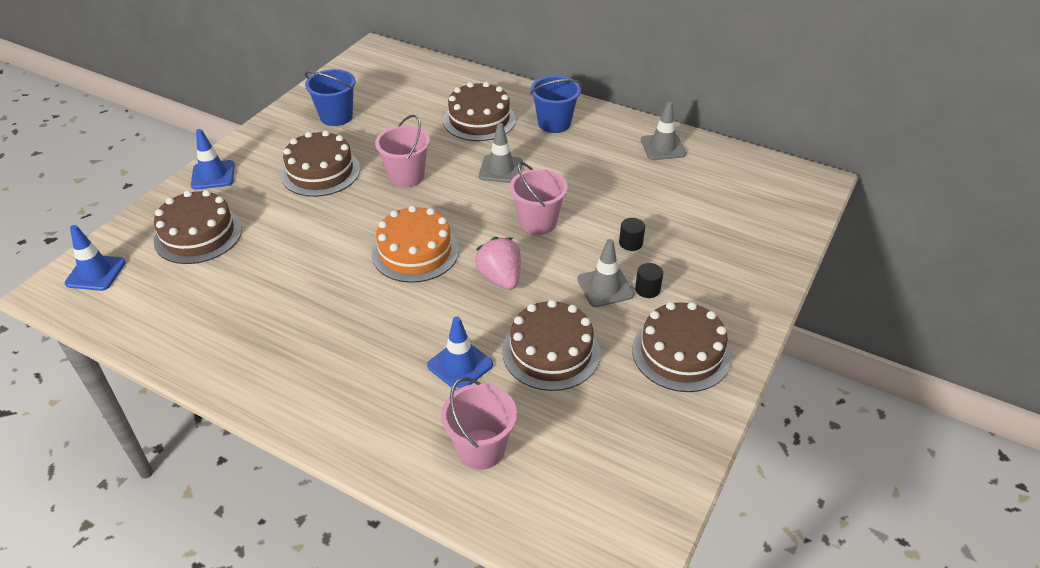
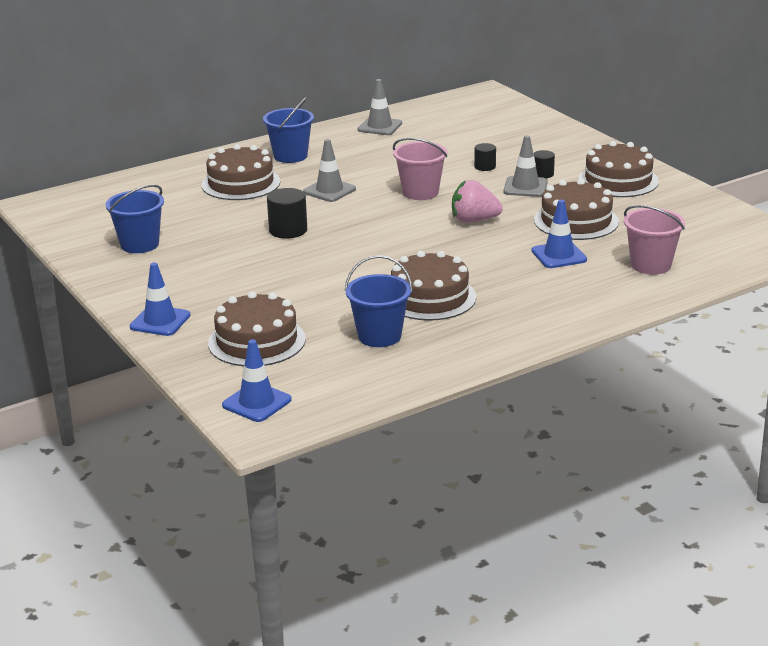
camera: 60 degrees left, 15 degrees down
(233, 300) = (379, 336): none -> blue bucket
(320, 172) = (228, 267): brown cake -> brown cake (429, 297)
(406, 176) = (288, 230): pink bucket -> black cylinder
(415, 252) = (402, 246): orange cake -> none

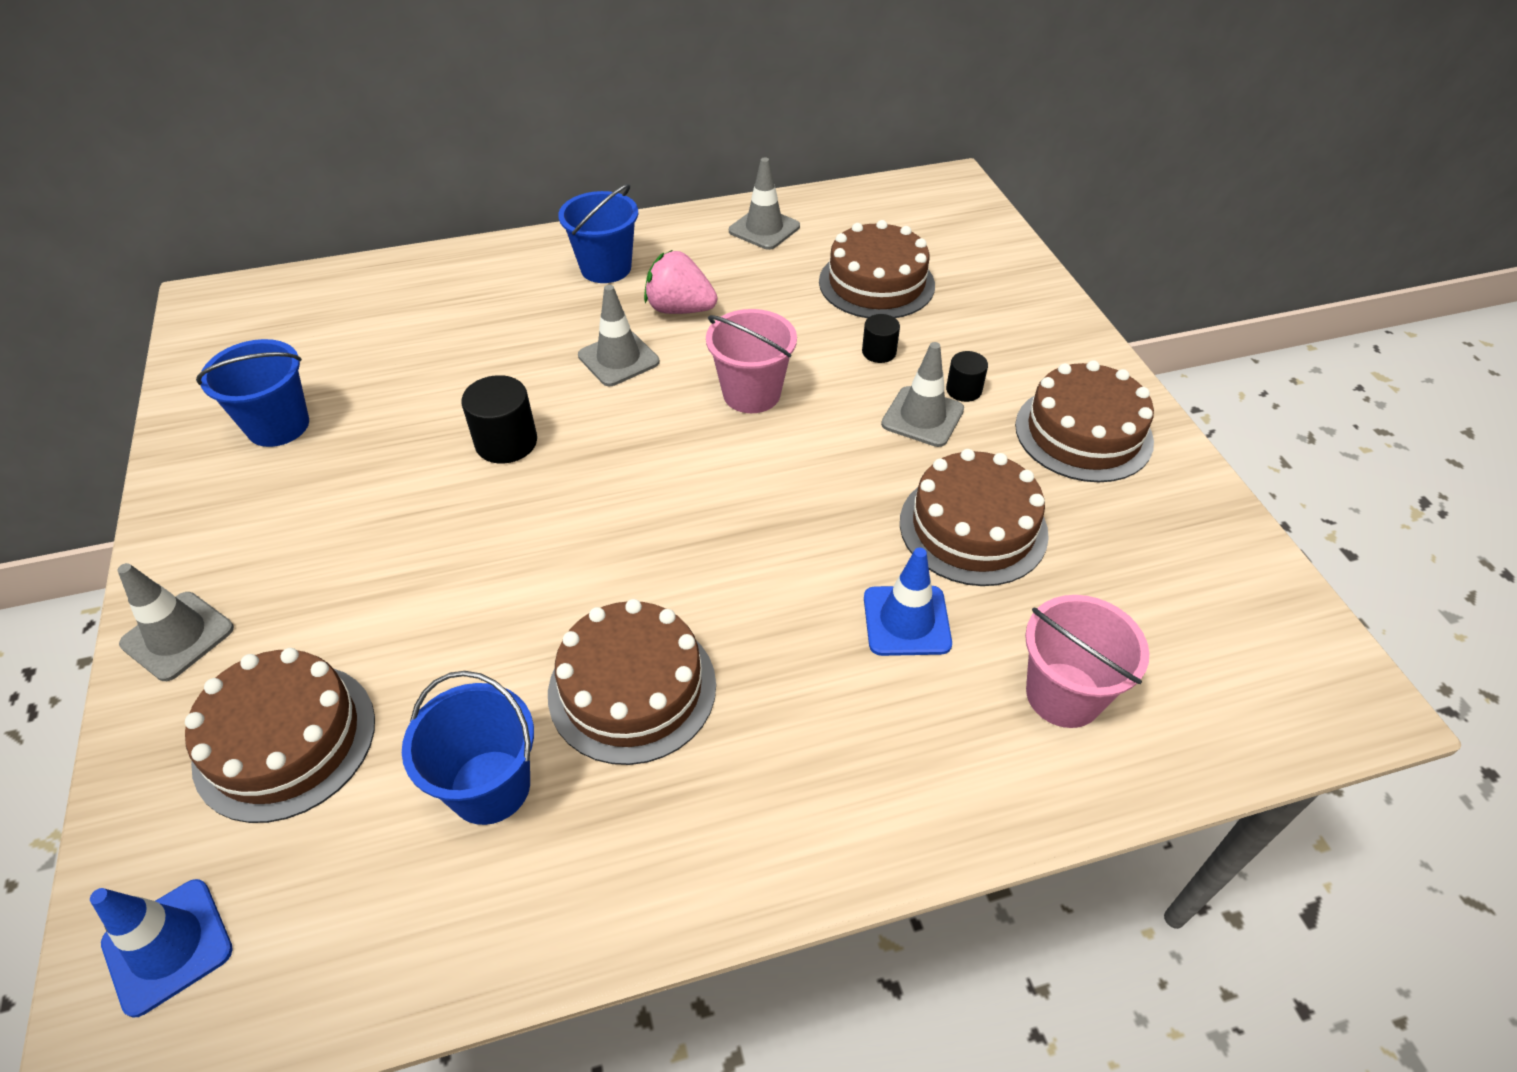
camera: 15 degrees right, 20 degrees up
(160, 321) = (178, 636): blue traffic cone -> grey traffic cone
(241, 183) = (503, 314): brown cake -> brown cake (876, 283)
(474, 220) = (803, 486): pink strawberry -> pink strawberry (680, 309)

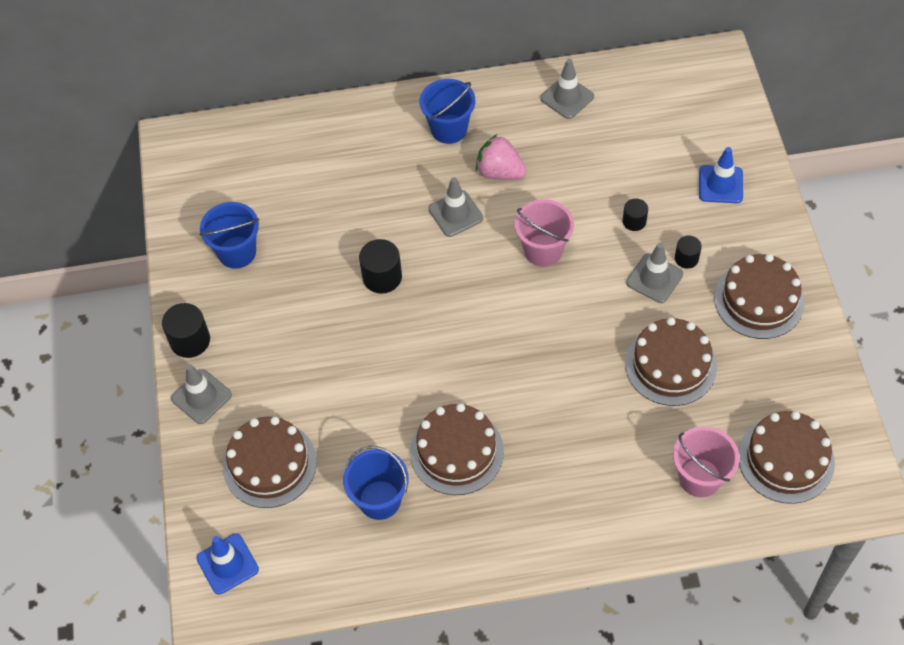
camera: 10 degrees right, 10 degrees up
(176, 551) = (190, 340): none -> black cylinder
(876, 283) = (642, 158): brown cake -> brown cake (786, 459)
(906, 621) = (618, 424): blue traffic cone -> blue traffic cone (720, 184)

